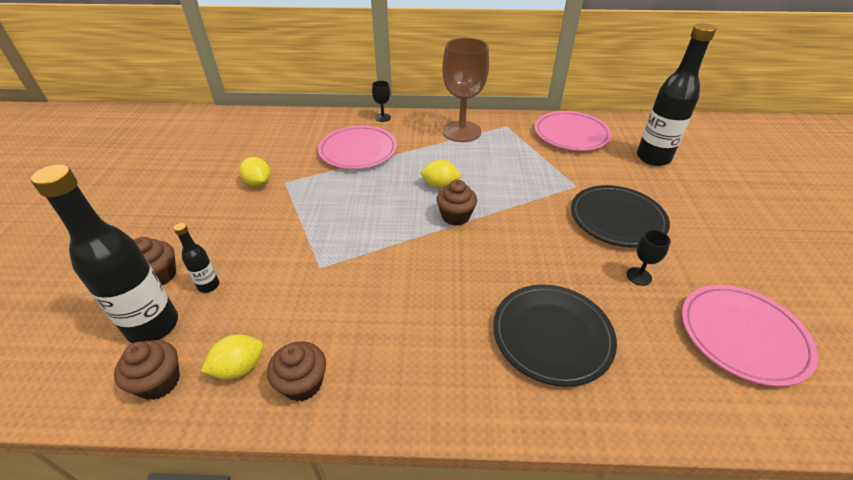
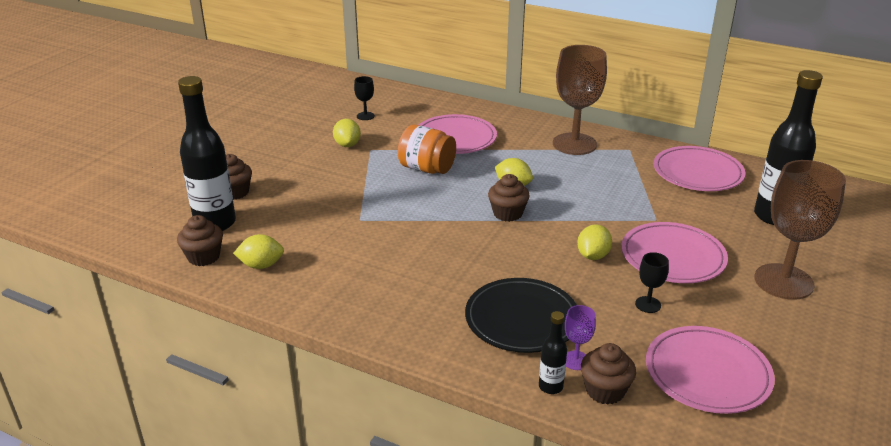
camera: 25 degrees right, 10 degrees down
(208, 286) = (267, 209): black bottle -> black bottle (550, 387)
(302, 383) = (300, 287): brown cupcake -> brown cupcake (605, 391)
(352, 189) = (427, 169): none -> orange jar
(382, 117) = (501, 114): black goblet -> black goblet (365, 116)
(557, 239) = (593, 256): none -> yellow lemon
(617, 219) = (672, 257): black plate -> pink plate
(634, 368) = (576, 360): none -> purple goblet
(710, 216) = (783, 281): none -> brown goblet

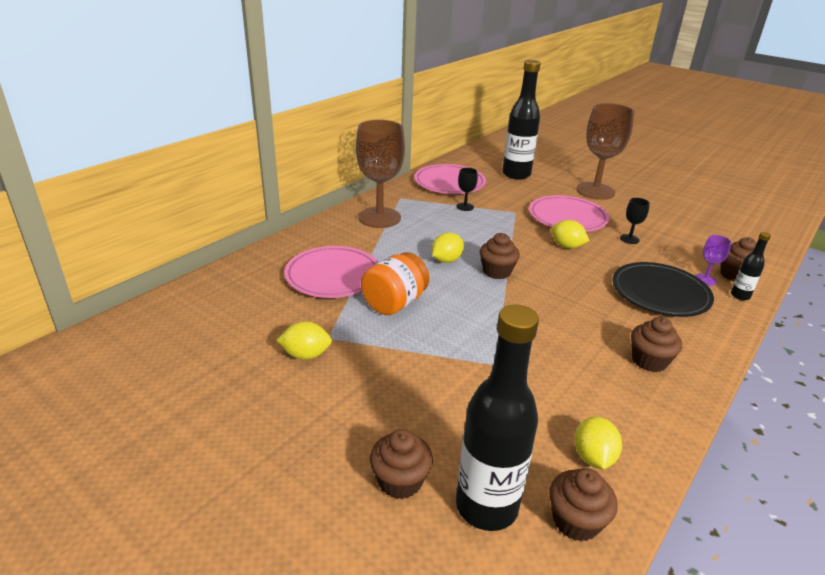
camera: 80 degrees left, 0 degrees up
(365, 116) = (231, 331): black goblet -> black goblet (465, 207)
(389, 301) = (649, 361): none -> brown cupcake
(707, 373) = (701, 237): pink plate -> none

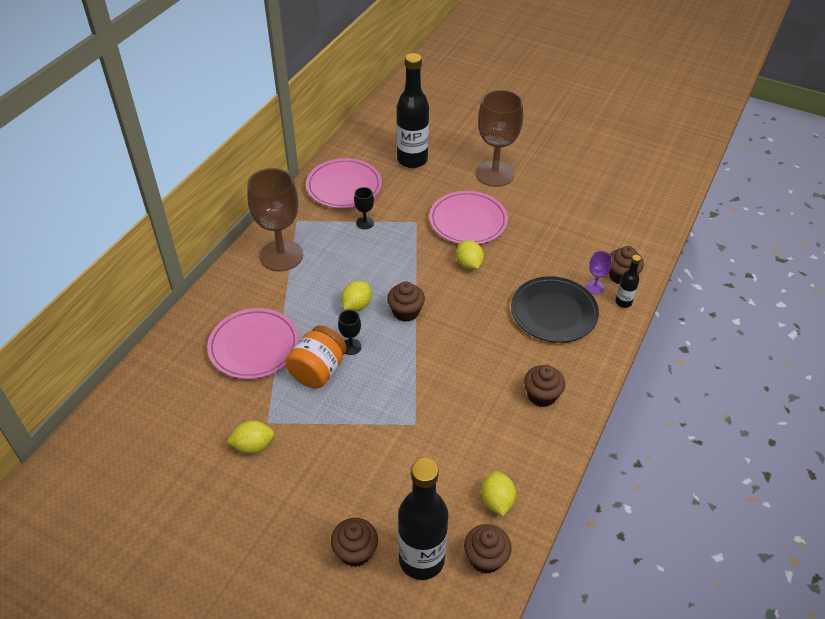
camera: 10 degrees left, 15 degrees up
(566, 246) = (469, 264): yellow lemon -> yellow lemon turned 45 degrees clockwise
(629, 239) = (528, 243): black goblet -> black goblet (351, 347)

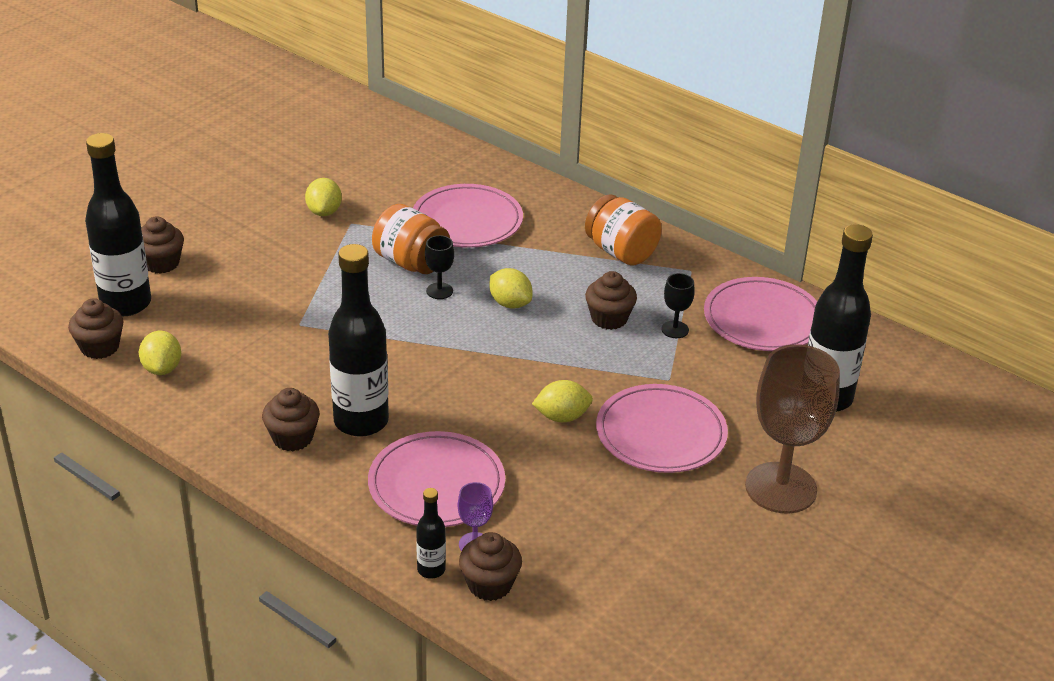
camera: 100 degrees right, 10 degrees down
(281, 255) = (621, 252): brown goblet -> orange jar
(405, 312) = (484, 343): brown cupcake -> brown cupcake (609, 318)
(497, 501) = (162, 368): yellow lemon -> yellow lemon turned 75 degrees clockwise
(510, 362) = (361, 421): none -> black bottle
(553, 312) = (436, 485): black plate -> pink plate

